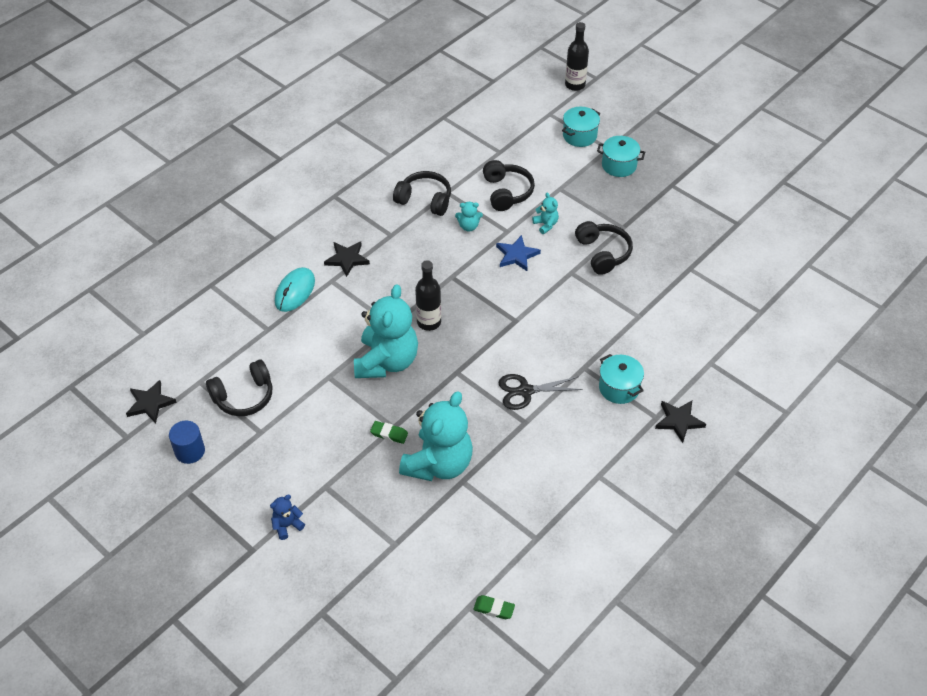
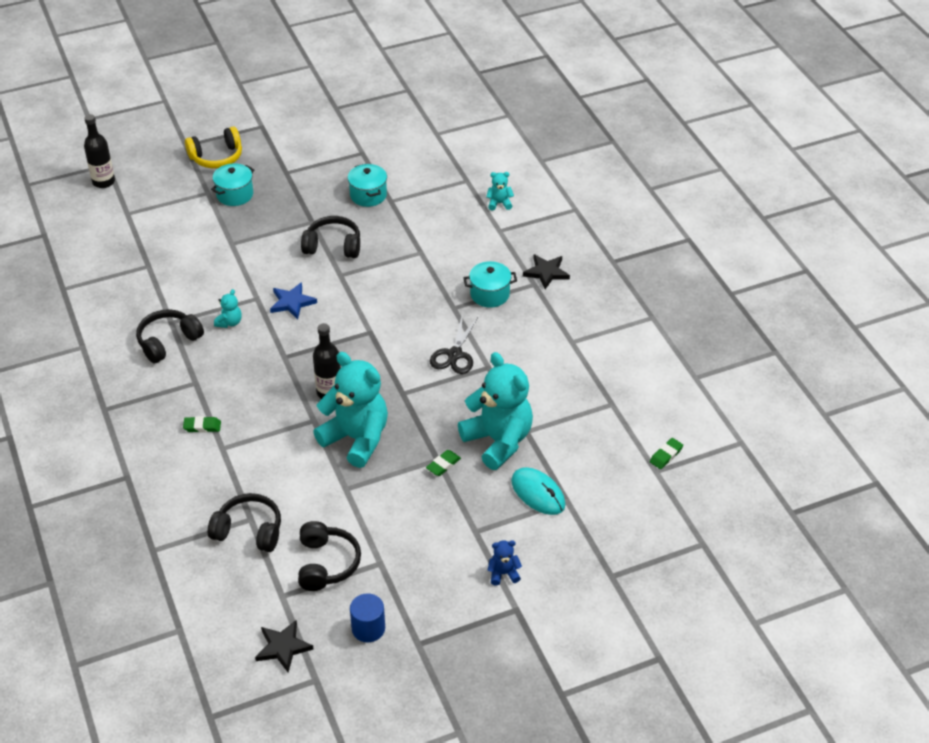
camera: 65 degrees left, 5 degrees down
(287, 525) = (503, 573): blue teddy bear -> blue teddy bear turned 90 degrees clockwise
(295, 291) = (215, 481): turquoise mouse -> turquoise mouse (538, 493)
(347, 259) = (202, 426): black star -> green eraser
(506, 192) = (206, 280): black headphones -> black headphones (249, 531)
(546, 225) = (269, 269): turquoise teddy bear -> turquoise teddy bear (499, 203)
(579, 136) = (175, 205): turquoise pot -> turquoise pot (368, 195)
(655, 135) = (217, 157): none -> yellow headphones

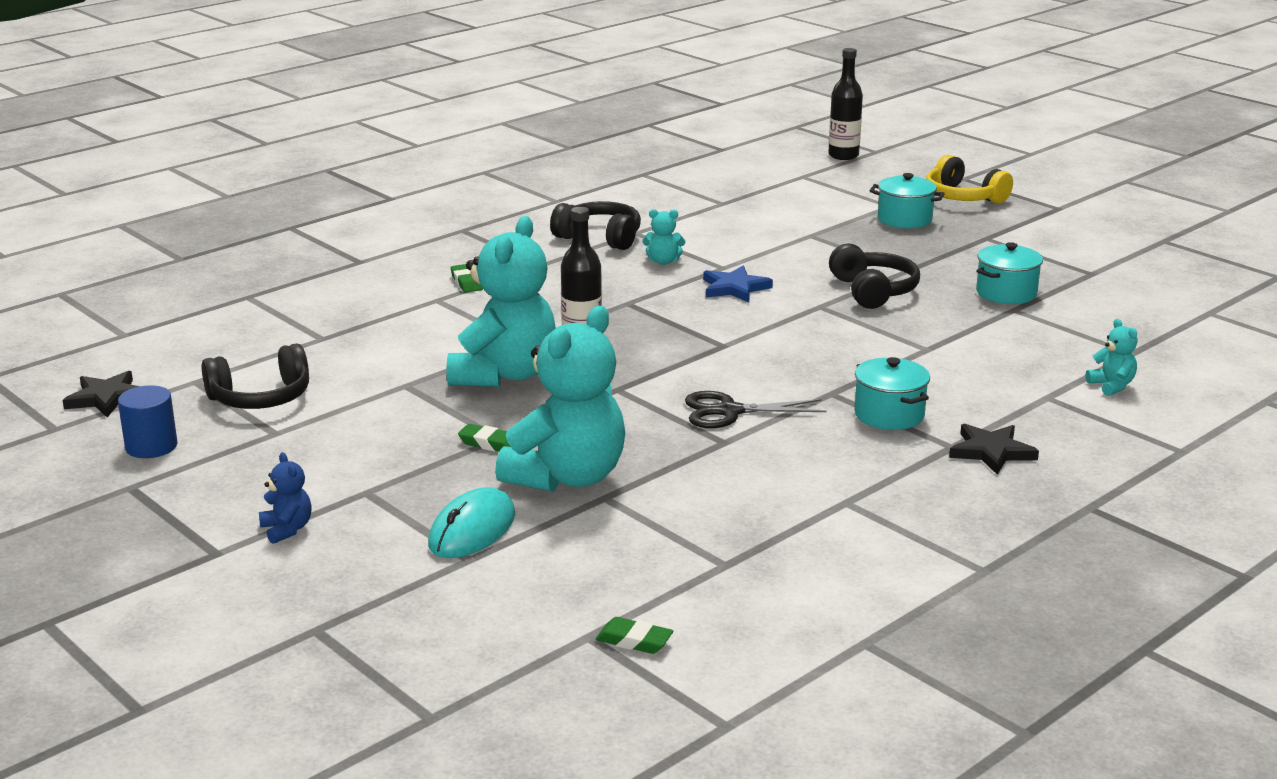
camera: 70 degrees right, 20 degrees down
(249, 531) = (300, 341): black headphones -> none

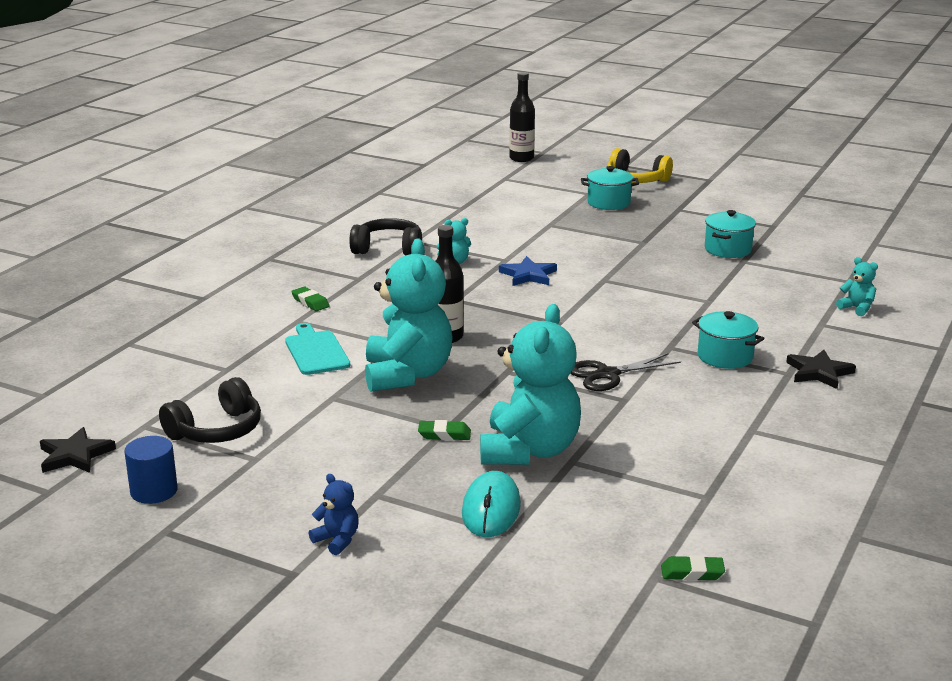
camera: 20 degrees left, 0 degrees up
(429, 334) = (316, 351): none -> turquoise cutting board
(873, 291) = (632, 262): black headphones -> none

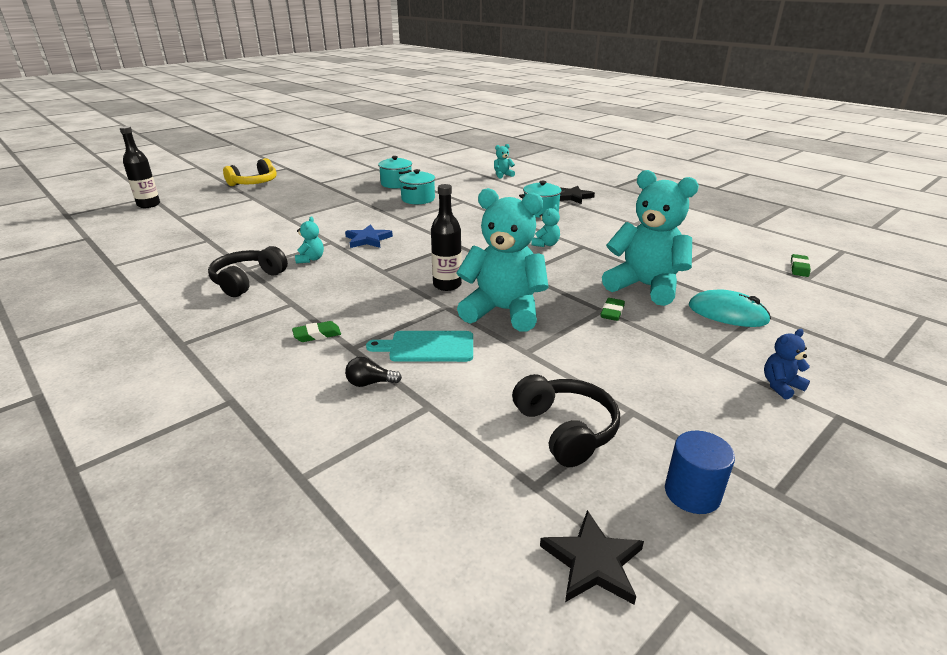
camera: 70 degrees left, 5 degrees up
(248, 340) = (370, 383): none -> black light bulb
(607, 375) = (546, 244): black scissors -> turquoise teddy bear
(608, 203) = (279, 196): turquoise pot -> turquoise pot (418, 199)

